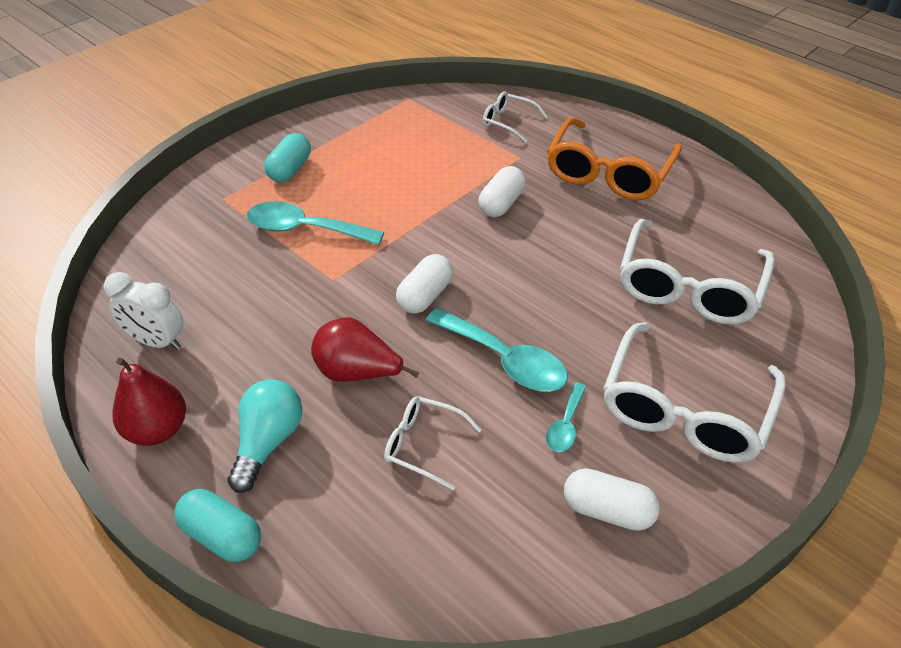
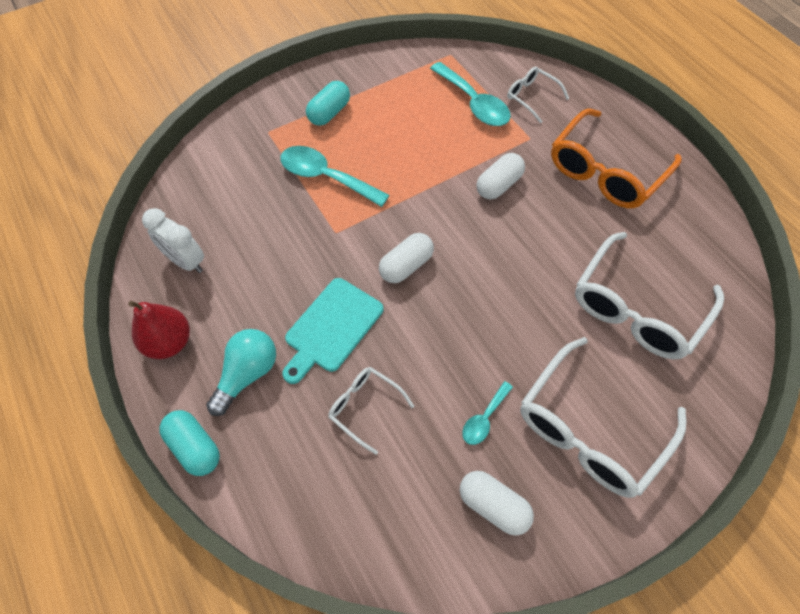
camera: 15 degrees right, 15 degrees up
(357, 373) = (331, 328): red pear -> turquoise cutting board
(505, 360) = (453, 344): turquoise spoon -> turquoise spoon (474, 103)

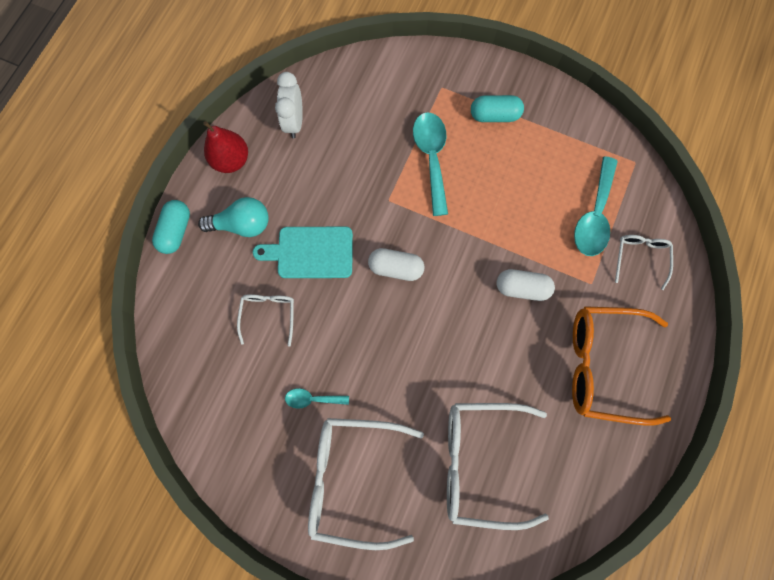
camera: 55 degrees right, 15 degrees up
(493, 505) = (255, 441): white capsule -> none

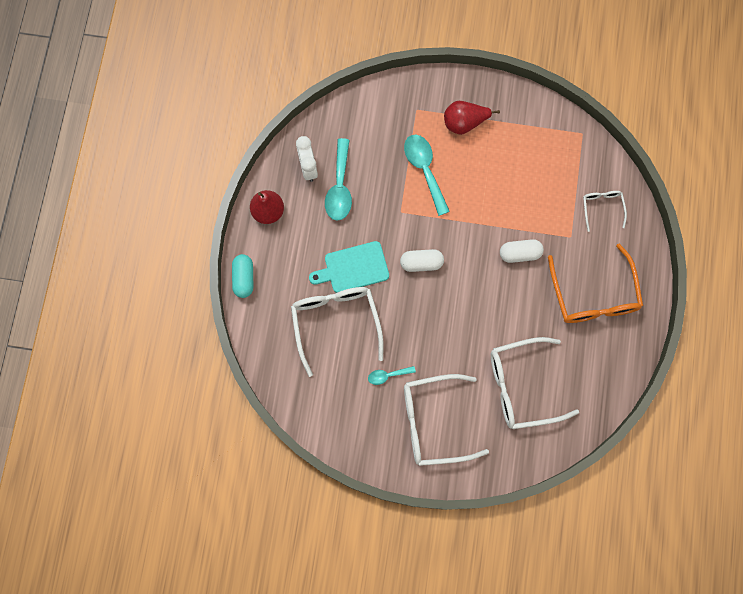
camera: 15 degrees left, 0 degrees up
(242, 224) = (293, 260): turquoise light bulb -> none
(268, 315) = (336, 323): white glasses -> white glasses, size x1.97
(494, 116) = (464, 123): turquoise capsule -> red pear
(594, 216) = (560, 184): turquoise spoon -> turquoise spoon (339, 187)
(604, 365) = (593, 295): orange glasses -> orange glasses turned 90 degrees counterclockwise

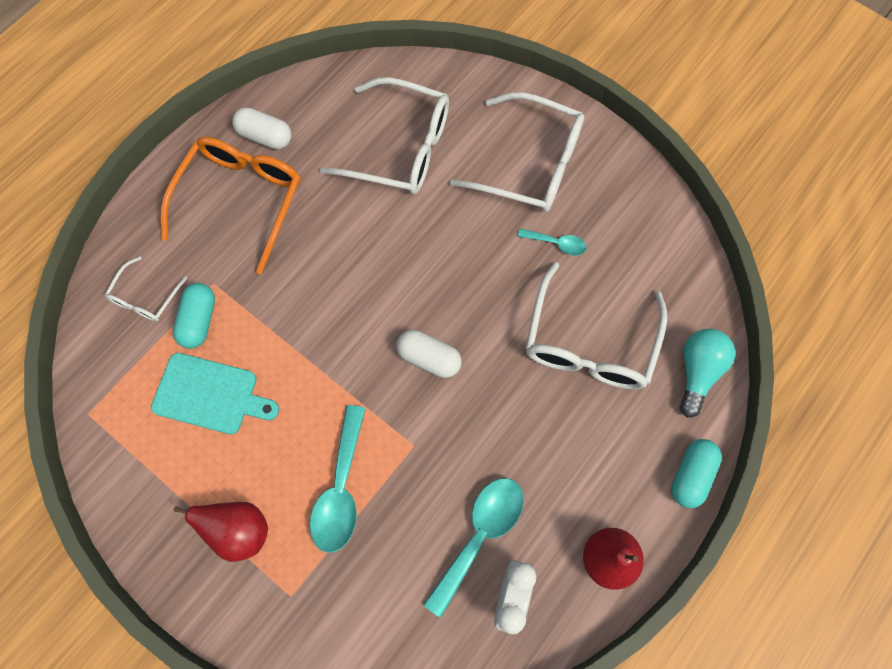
camera: 150 degrees left, 5 degrees down
(265, 340) = (697, 371): none -> turquoise light bulb
(353, 268) = (526, 403): turquoise cutting board -> turquoise cutting board (210, 395)
(519, 253) = (293, 299): white capsule -> white capsule (265, 137)
(562, 212) = (199, 320): none -> turquoise capsule

